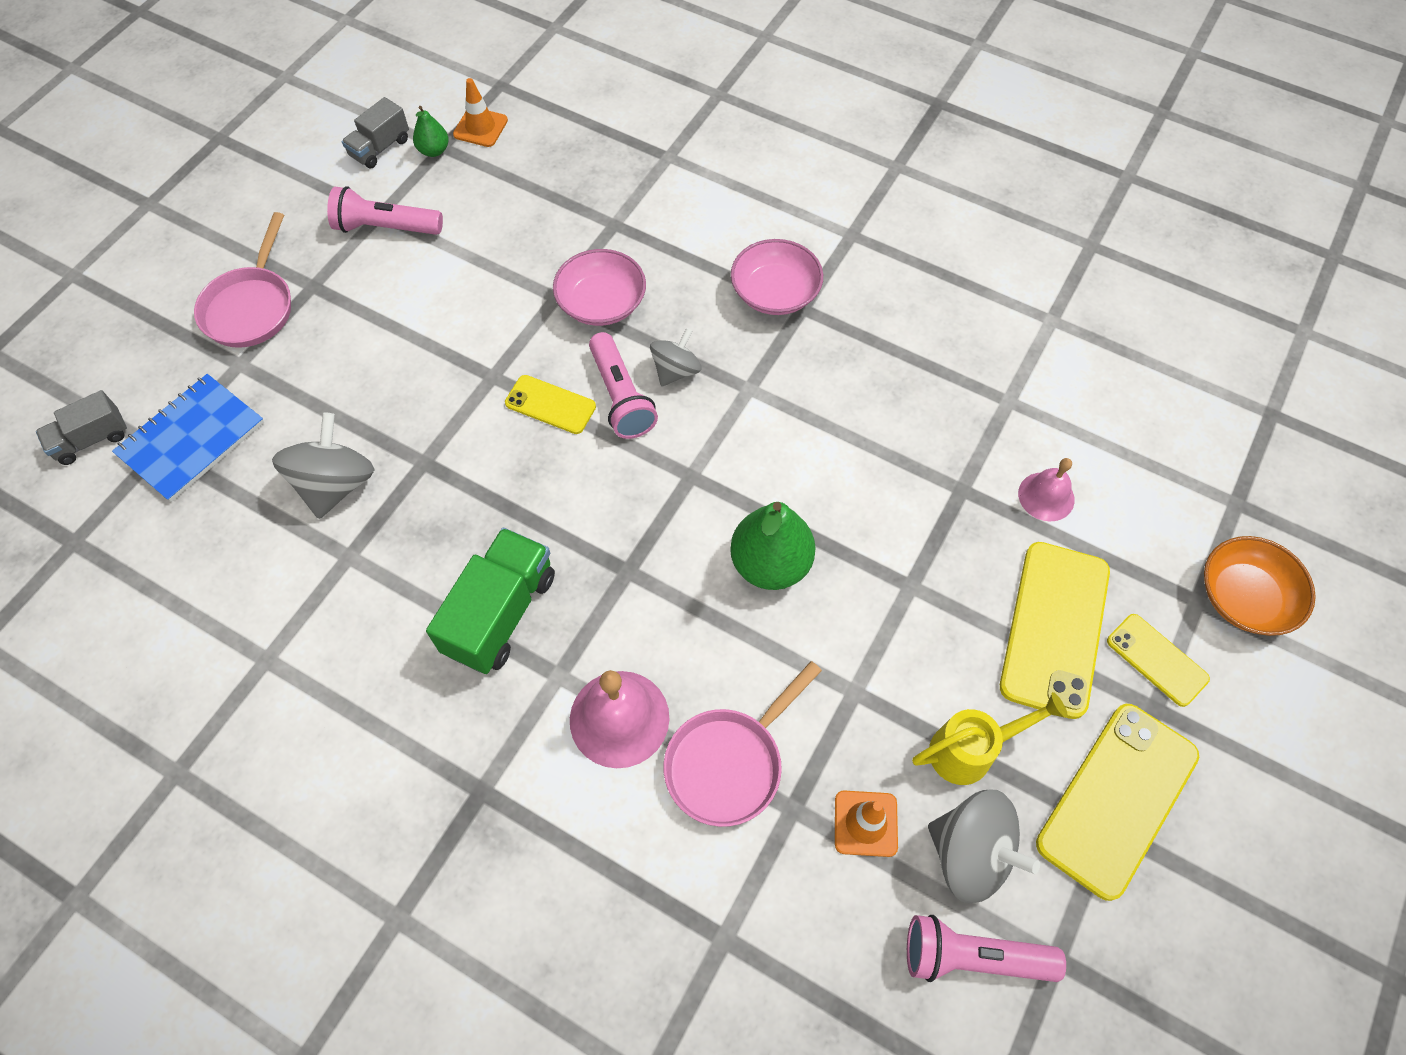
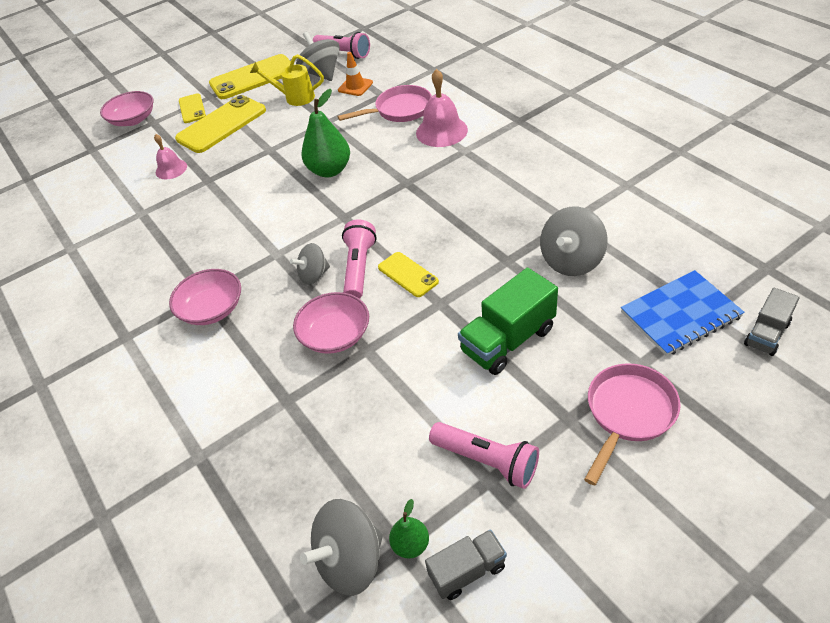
camera: 150 degrees left, 15 degrees down
(91, 439) = (766, 334): grey truck -> grey truck turned 135 degrees clockwise
(480, 127) = (350, 561): orange traffic cone -> grey spinning top
(500, 613) = (485, 178): green truck -> green truck (508, 340)
(1244, 597) = (133, 120): orange bowl -> pink bowl

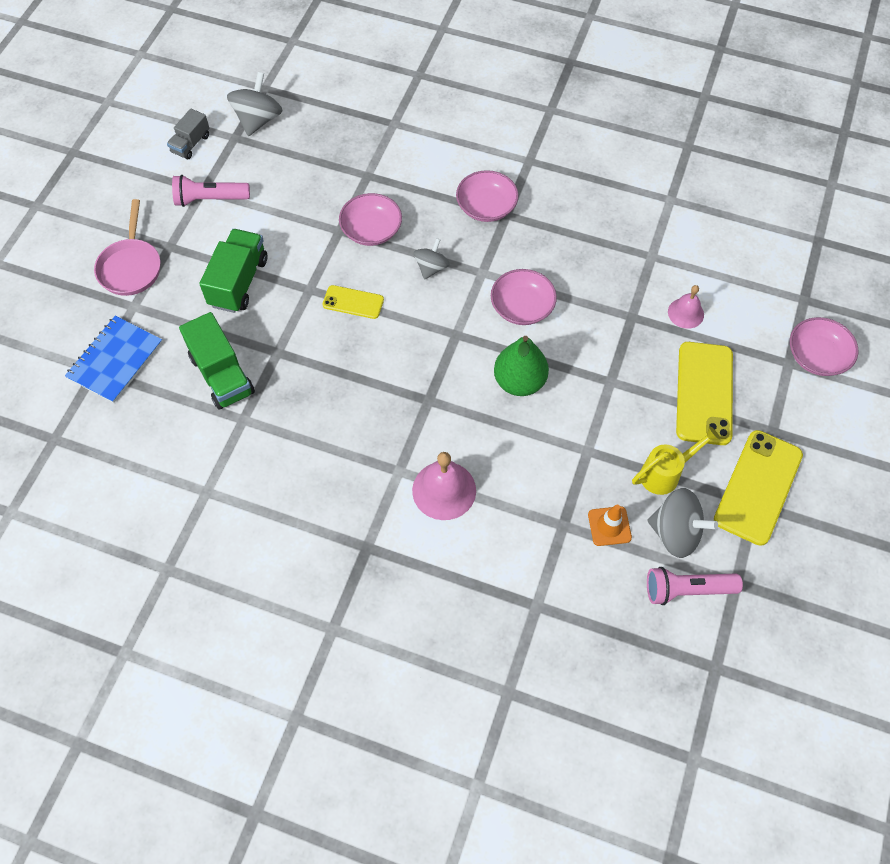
camera: 140 degrees right, 15 degrees up
(192, 108) = (769, 402): yellow phone -> none
(274, 216) = (522, 307): none -> pink bowl
(359, 268) = (399, 290): pink flashlight -> none
(400, 110) = (518, 505): pink pan -> none
(411, 545) = (229, 141): green pear -> none
(571, 261) = (222, 375): grey spinning top -> green truck
(766, 334) = (46, 371): grey truck -> none

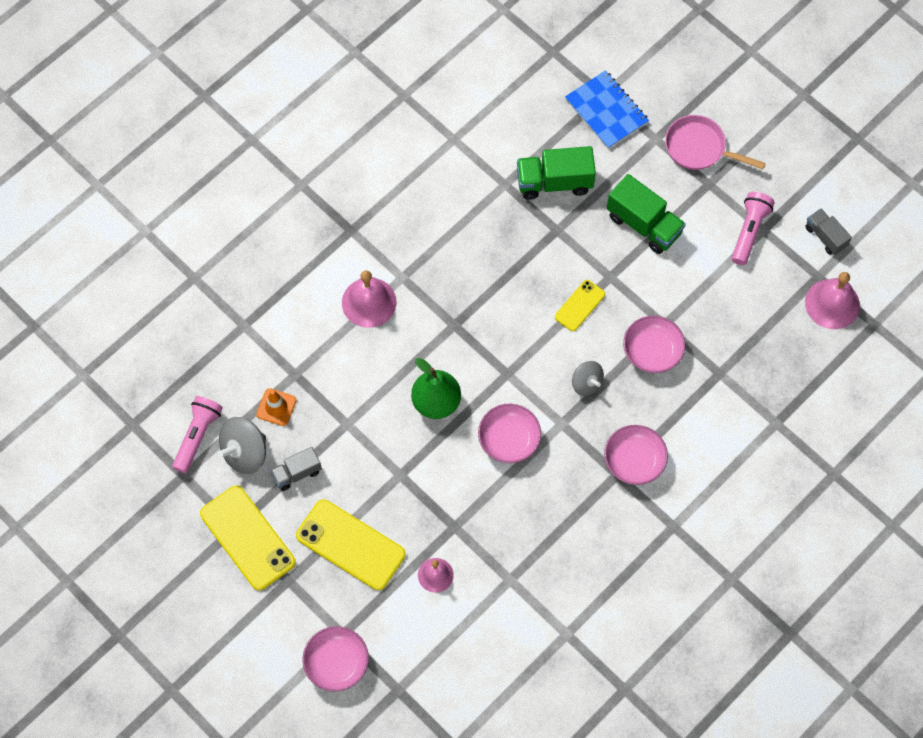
camera: 115 degrees right, 5 degrees up
(258, 120) = (832, 304): grey spinning top -> pink bell
(666, 473) = (296, 473): yellow watering can -> grey truck

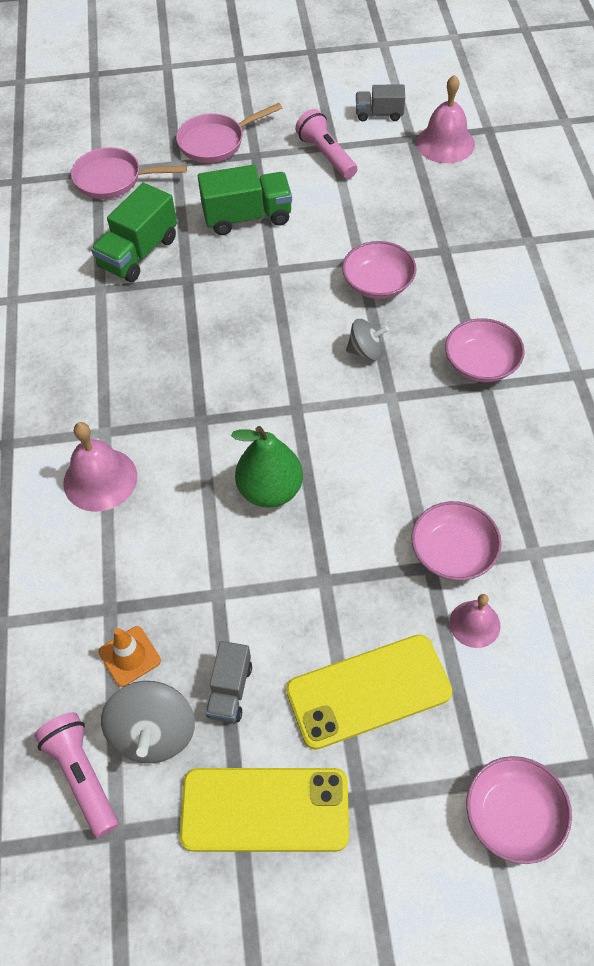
camera: 50 degrees left, 10 degrees down
(509, 439) = (369, 452): pink bowl -> pink bowl (453, 552)
(579, 305) = (280, 308): yellow phone -> none
(606, 111) = (113, 179): blue notebook -> pink pan

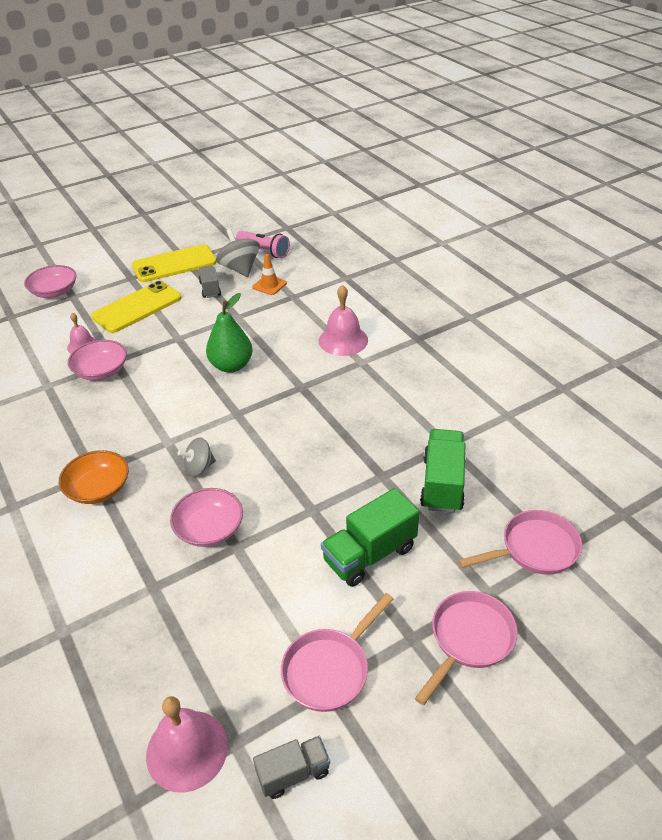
camera: 155 degrees right, 15 degrees down
(326, 155) = (329, 669): pink flashlight -> pink pan
(481, 363) = (98, 489): pink bowl -> orange bowl

